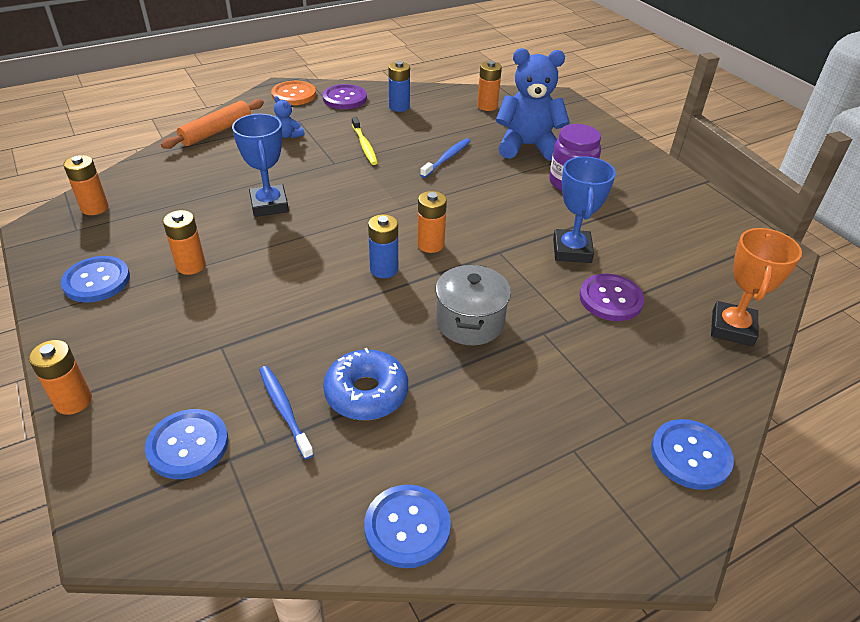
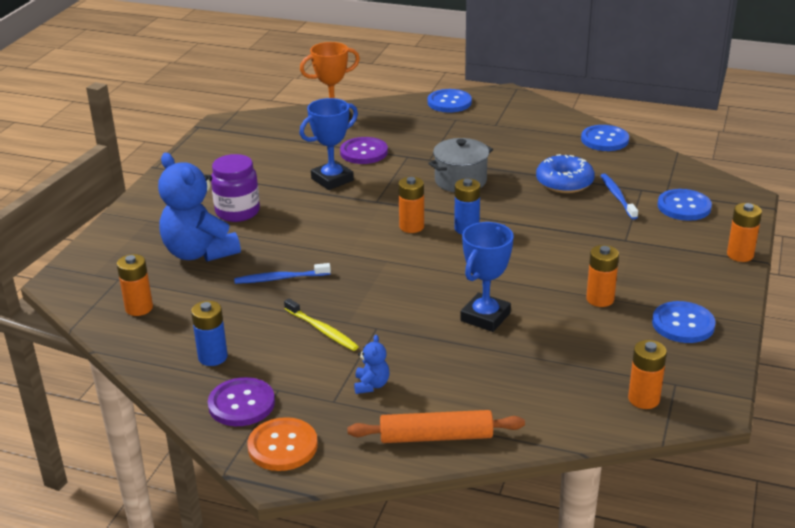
camera: 130 degrees left, 10 degrees down
(284, 409) = (617, 196): blue toothbrush -> blue toothbrush turned 150 degrees clockwise
(364, 145) = (322, 330): yellow toothbrush -> yellow toothbrush turned 105 degrees clockwise

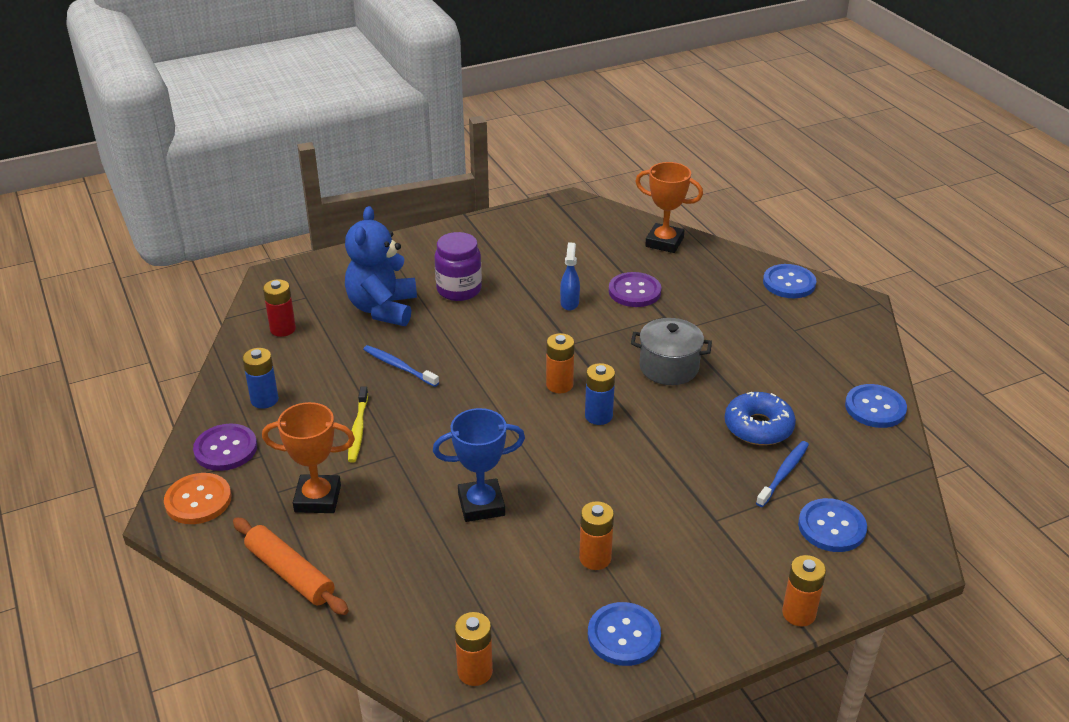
camera: 45 degrees right, 5 degrees up
(139, 308) = (283, 329): orange battery -> red battery
(332, 179) = (569, 302): blue trophy -> blue spray bottle
(371, 385) = (318, 498): blue teddy bear -> orange trophy

